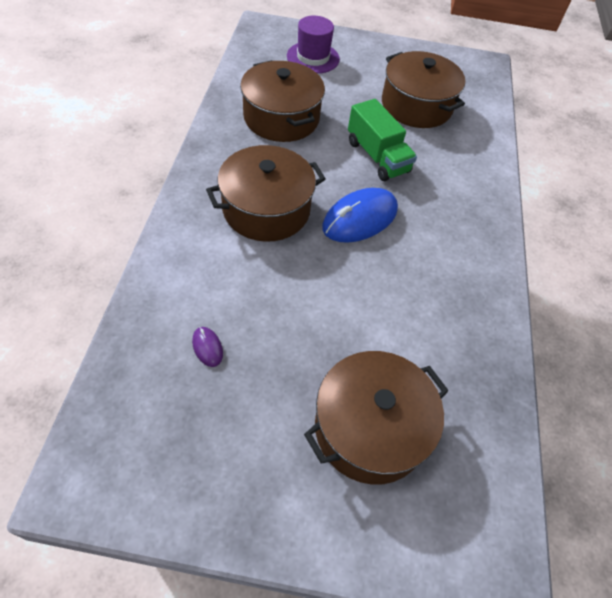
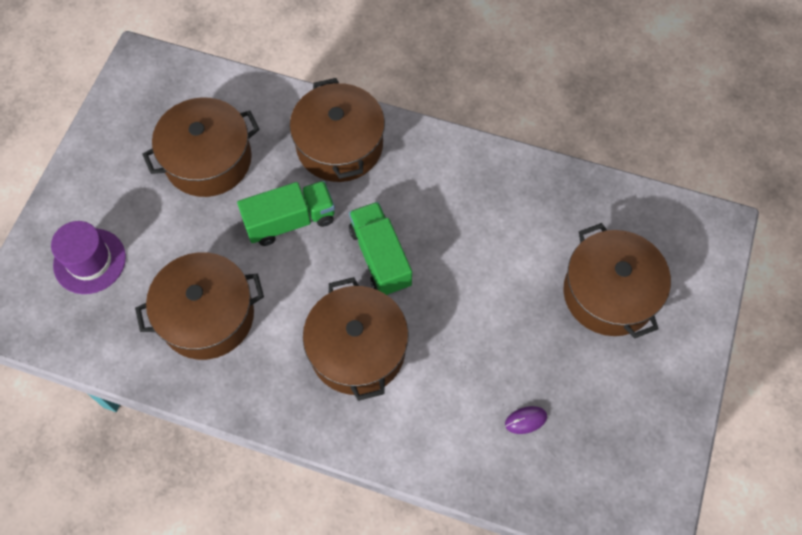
camera: 75 degrees left, 10 degrees up
(360, 218) = (380, 257): blue mouse -> green truck
(463, 182) = (339, 145): none -> brown pot

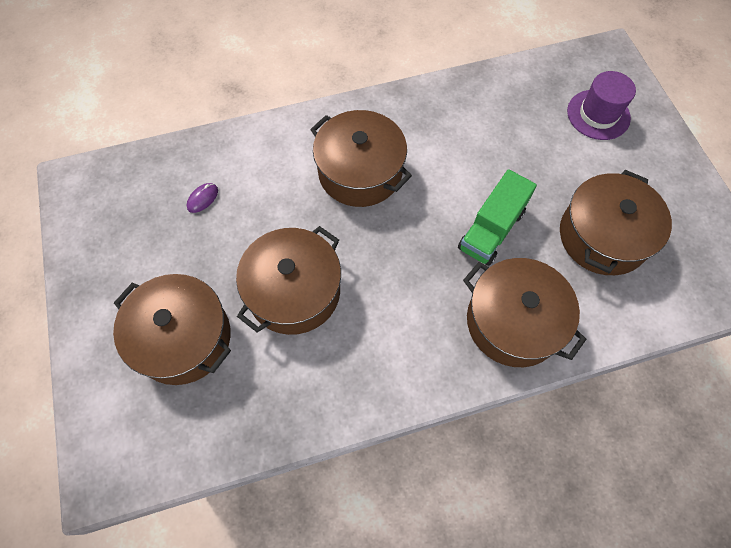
camera: 145 degrees right, 0 degrees up
(207, 316) = (483, 130): brown pot -> brown pot (294, 291)
(380, 257) = (397, 247): green truck -> none

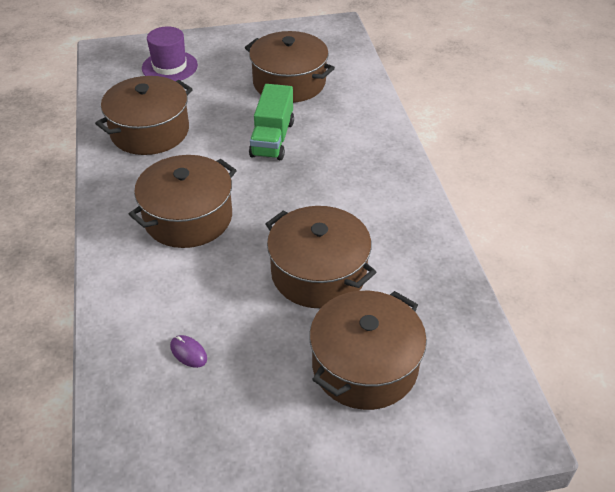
camera: 85 degrees left, 20 degrees down
(491, 230) = (272, 139): green truck -> green truck turned 60 degrees clockwise
(513, 322) = (360, 137): brown pot -> brown pot (150, 131)

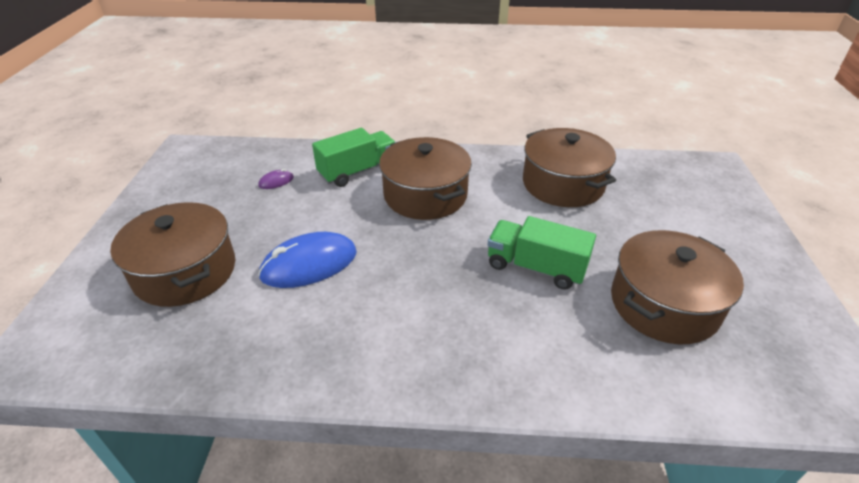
camera: 105 degrees right, 5 degrees down
(152, 282) = (358, 171): none -> green truck
(169, 67) = (690, 206): purple hat -> none
(318, 273) = (309, 264): brown pot -> blue mouse

